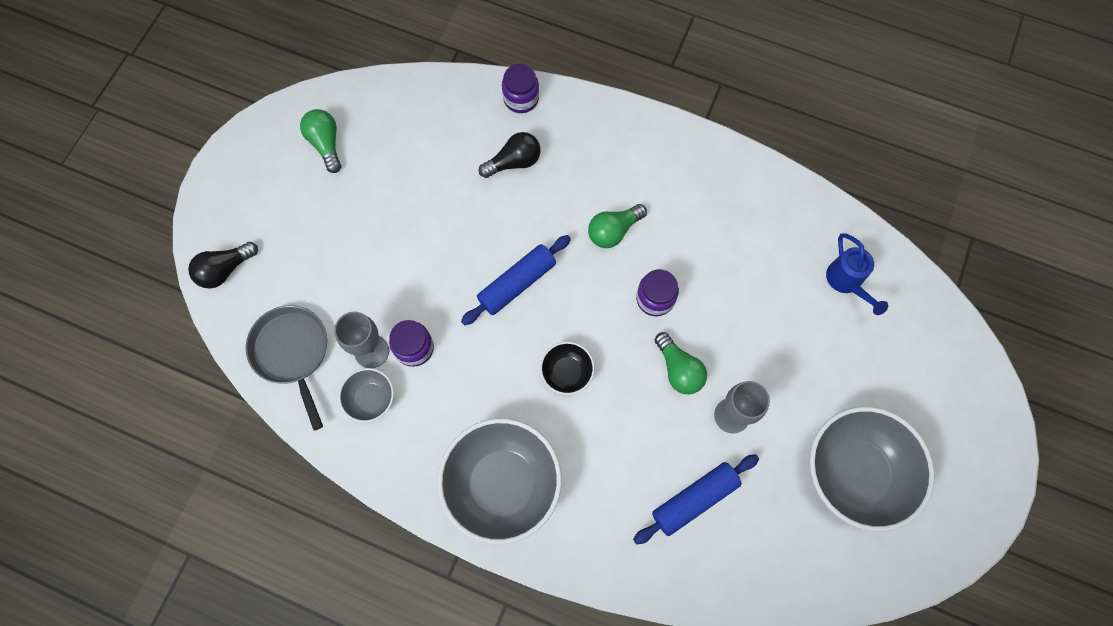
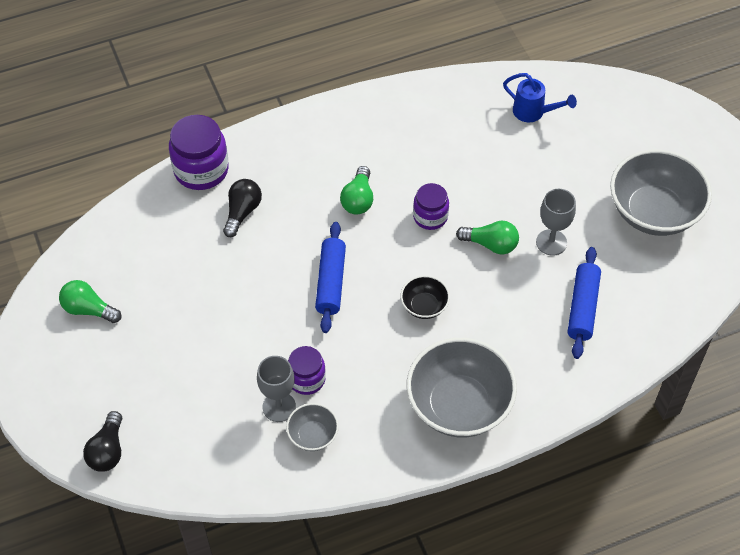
camera: 45 degrees left, 15 degrees down
(292, 353) = (223, 457): grey pan -> none
(521, 99) = (201, 170): purple jar -> purple jar, size x1.63

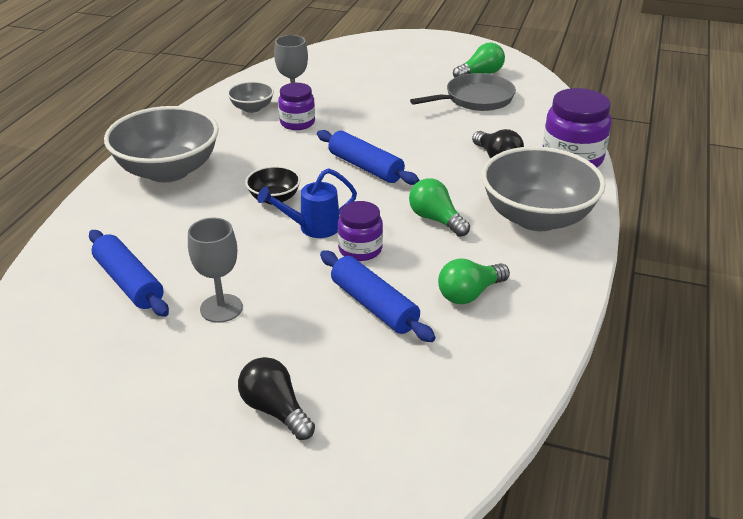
camera: 130 degrees right, 20 degrees down
(108, 451) = (358, 48): black light bulb -> black light bulb (275, 410)
(148, 283) = (475, 99): none -> grey pan
(473, 175) = (374, 306): none -> blue rolling pin
(491, 244) = (277, 268): green light bulb -> green light bulb (469, 294)
(534, 112) = (405, 413): blue watering can -> blue watering can (312, 228)
(653, 212) = (134, 417): grey bowl -> grey bowl (537, 217)

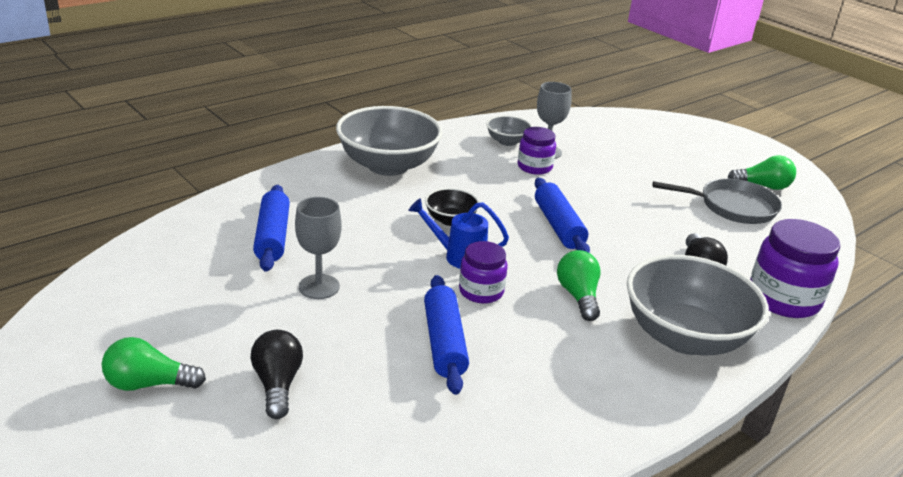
camera: 30 degrees right, 5 degrees down
(469, 294) = (542, 373): green light bulb -> green light bulb (149, 384)

